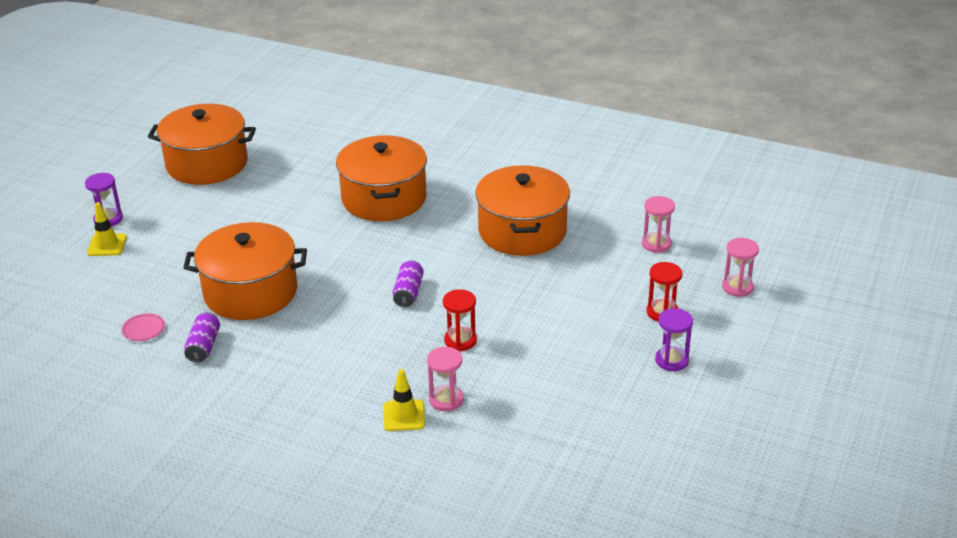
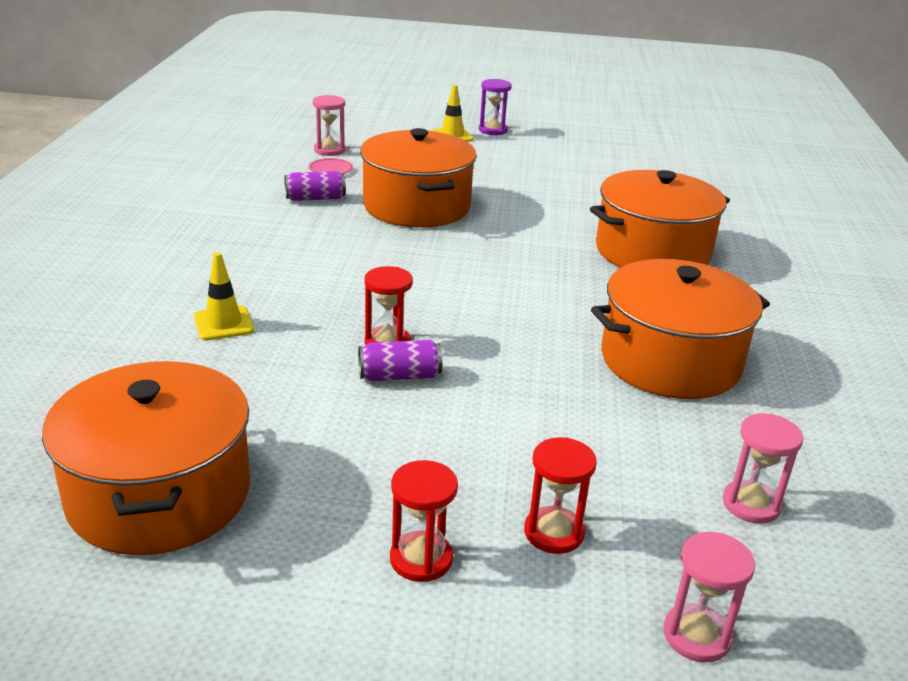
camera: 70 degrees right, 5 degrees down
(207, 164) = (623, 154): orange pot -> orange pot (159, 494)
(408, 292) = (469, 294): purple can -> purple can (399, 376)
(446, 400) = (261, 349): pink hourglass -> pink hourglass (330, 150)
(671, 360) = (421, 559): purple hourglass -> red hourglass

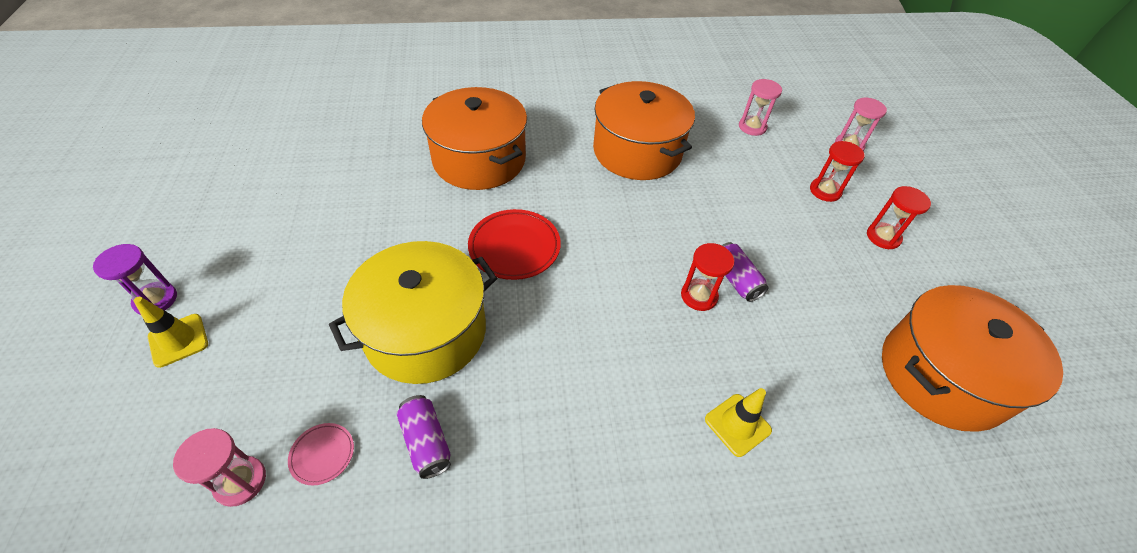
camera: 105 degrees left, 20 degrees up
(416, 206) = (426, 331): orange pot -> yellow pot
(503, 253) = (514, 247): none -> red plate

